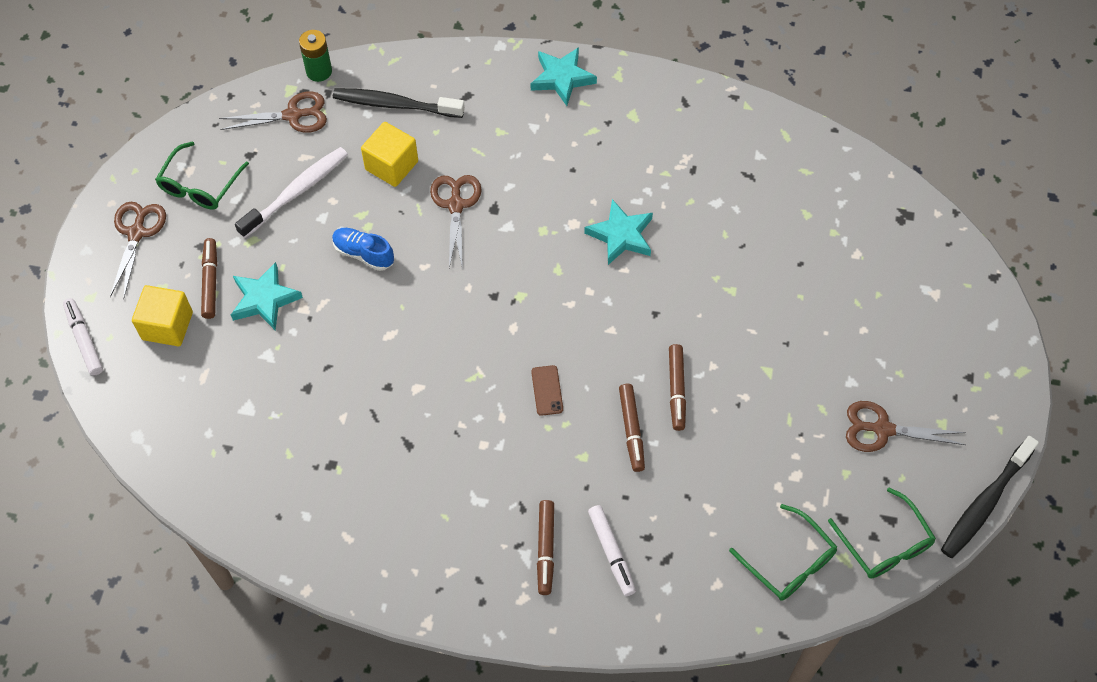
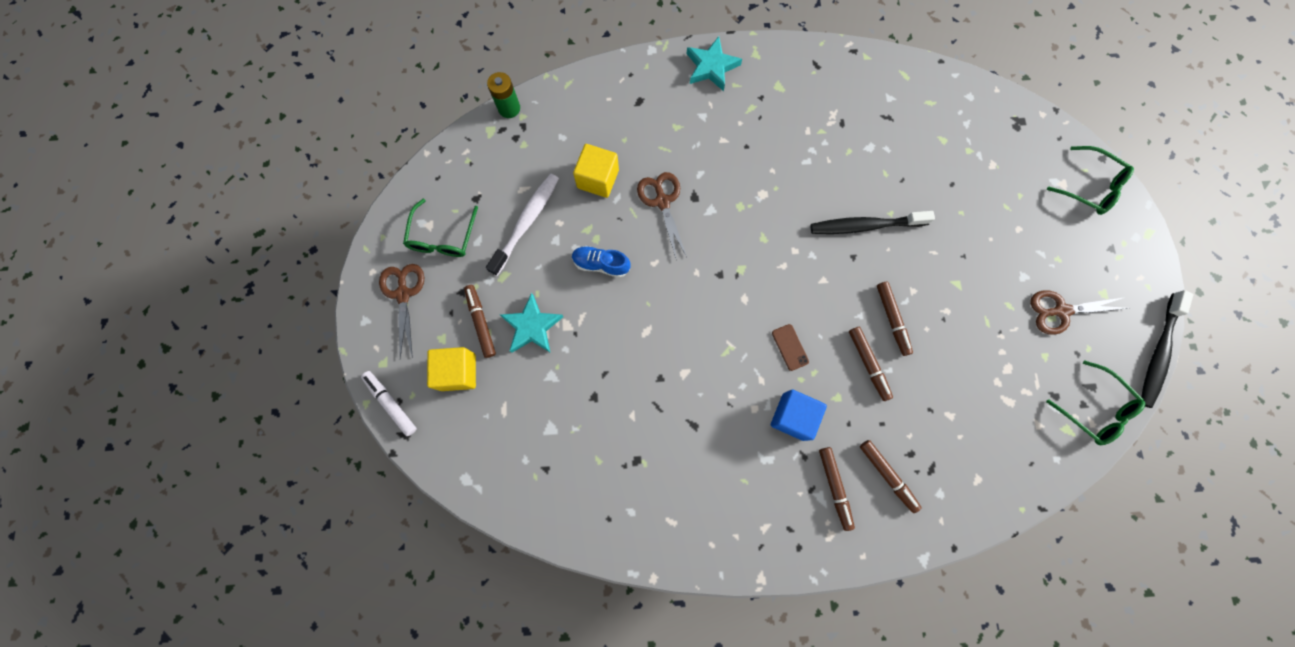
camera: 15 degrees left, 15 degrees up
(293, 115) = (500, 153): brown scissors -> none
(395, 105) = (582, 123): black toothbrush -> black toothbrush (865, 225)
(524, 463) = (793, 416): none -> blue cube
(611, 552) = (887, 475): white marker -> brown marker
(621, 235) = (804, 195): turquoise star -> none
(788, 561) = (1026, 444): green glasses -> green glasses (1089, 186)

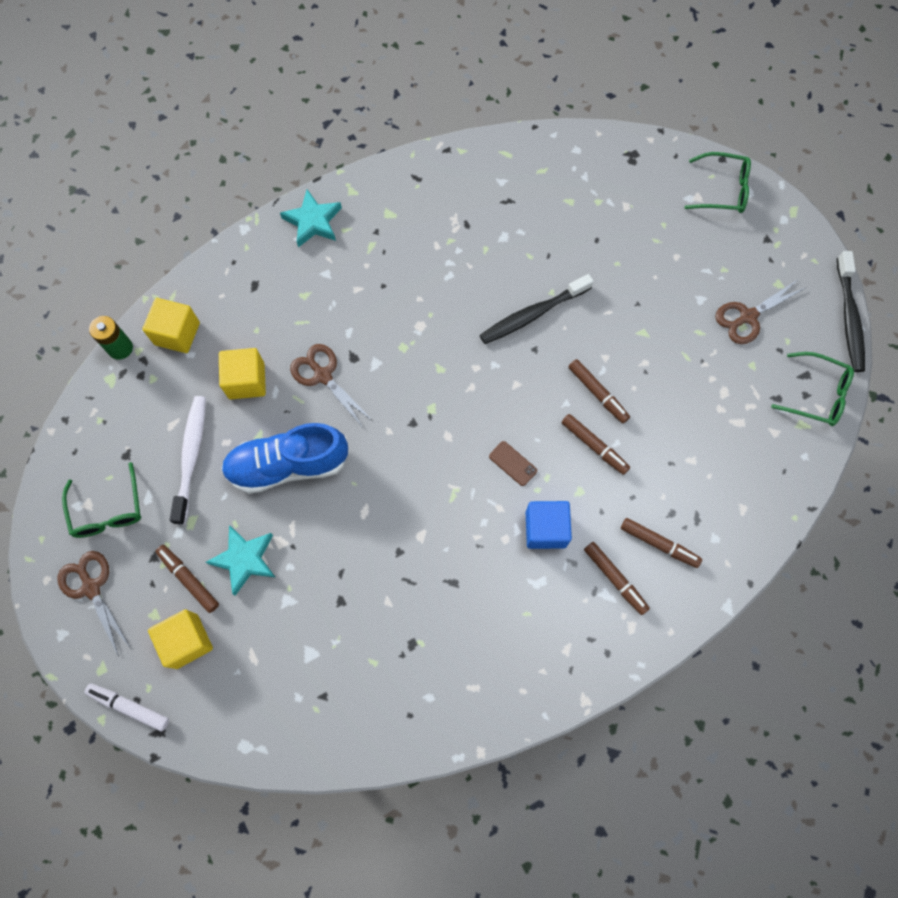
camera: 25 degrees left, 5 degrees down
(559, 115) = (177, 334): none -> yellow cube
(601, 264) = (288, 465): blue shoe -> blue shoe, size x1.88

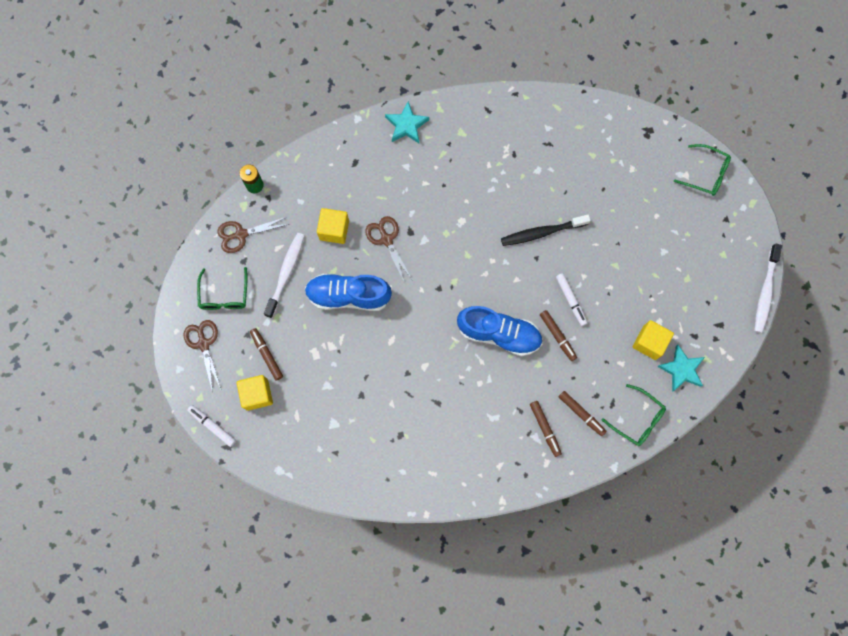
camera: 15 degrees right, 5 degrees up
(177, 334) = (295, 184): yellow cube -> yellow cube (649, 342)
(244, 559) = (305, 351): turquoise star -> turquoise star (681, 369)
(512, 463) = (499, 334): brown phone -> blue shoe
(545, 529) = (508, 384): blue cube -> none
(597, 393) = (570, 300): brown marker -> white marker
(748, 317) = (693, 273): brown scissors -> brown scissors (241, 234)
(816, 394) = (723, 340): green glasses -> green glasses (637, 419)
(849, 318) = (765, 292): black toothbrush -> white toothbrush

